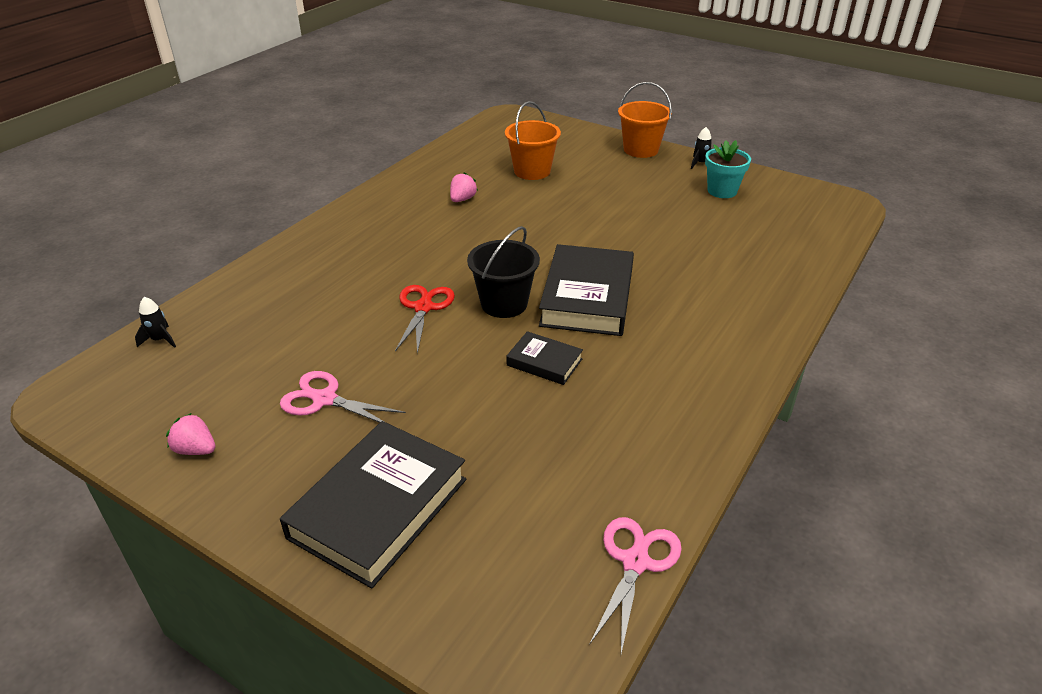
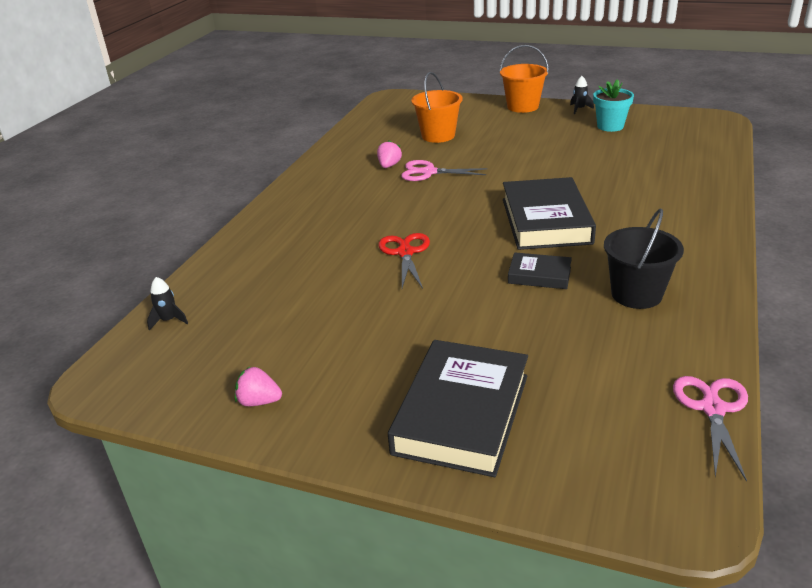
camera: 10 degrees left, 5 degrees down
(324, 399) = (358, 339): pink scissors -> pink scissors (428, 172)
(504, 304) = (476, 238): black bucket -> black bucket (636, 294)

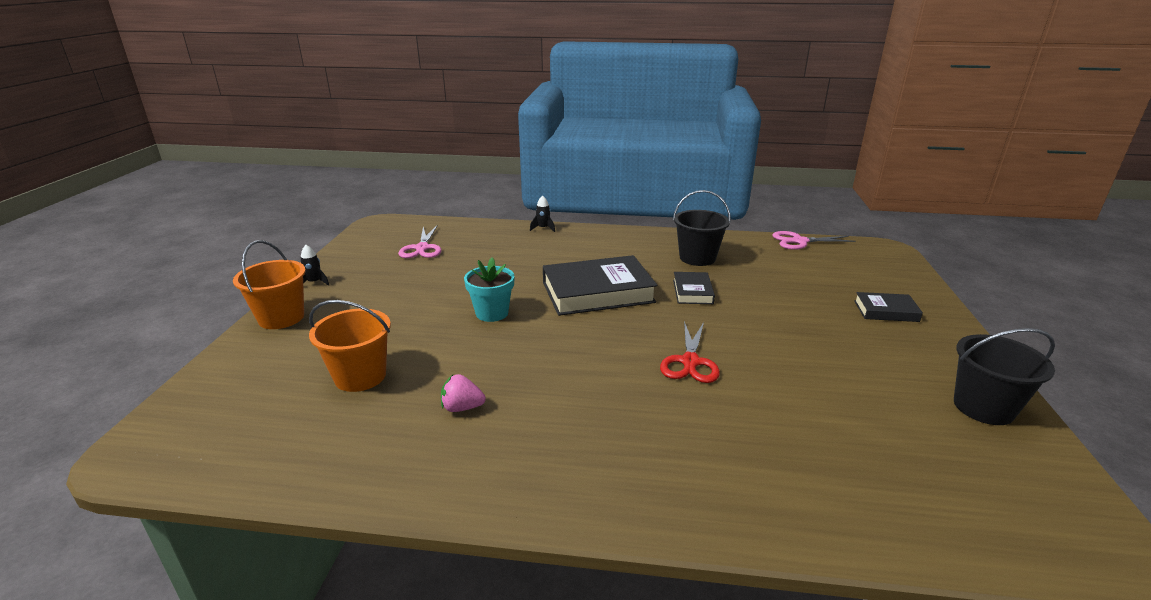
camera: 105 degrees left, 5 degrees down
(169, 320) = (955, 530): black rocket -> black rocket (543, 228)
(259, 401) = (983, 407): pink strawberry -> black bucket
(405, 252) = (690, 362): red scissors -> red scissors turned 60 degrees counterclockwise
(428, 172) = (487, 370): pink scissors -> pink scissors (422, 248)
(461, 413) = (886, 311): black book -> black book, size x0.50
(610, 126) = (376, 266): turquoise flower pot -> turquoise flower pot (492, 313)

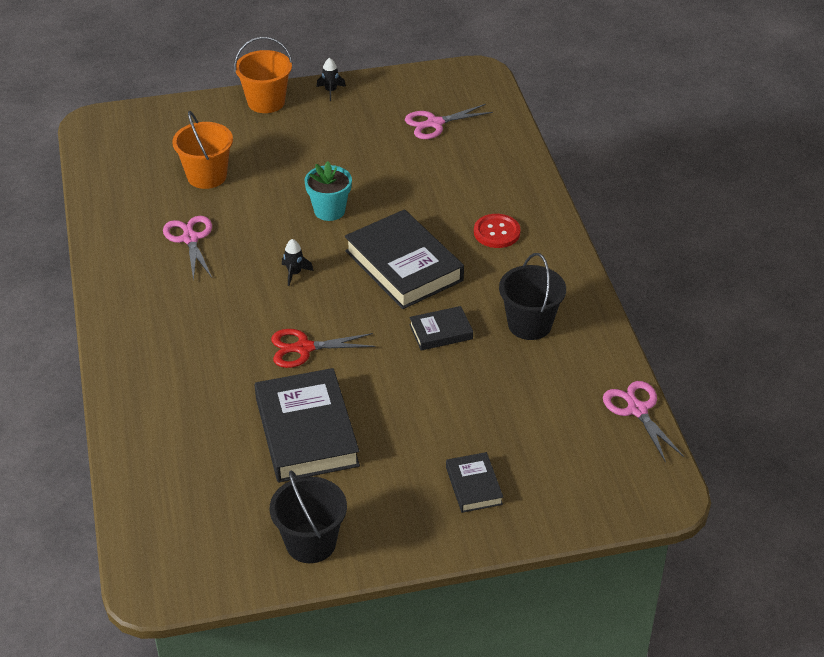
camera: 70 degrees right, 15 degrees up
(462, 408) = (190, 239): pink strawberry -> pink scissors
(543, 228) = (538, 189): black rocket -> black rocket (294, 273)
(582, 250) = (496, 232): none -> red button
(817, 382) = (306, 432): none -> black book

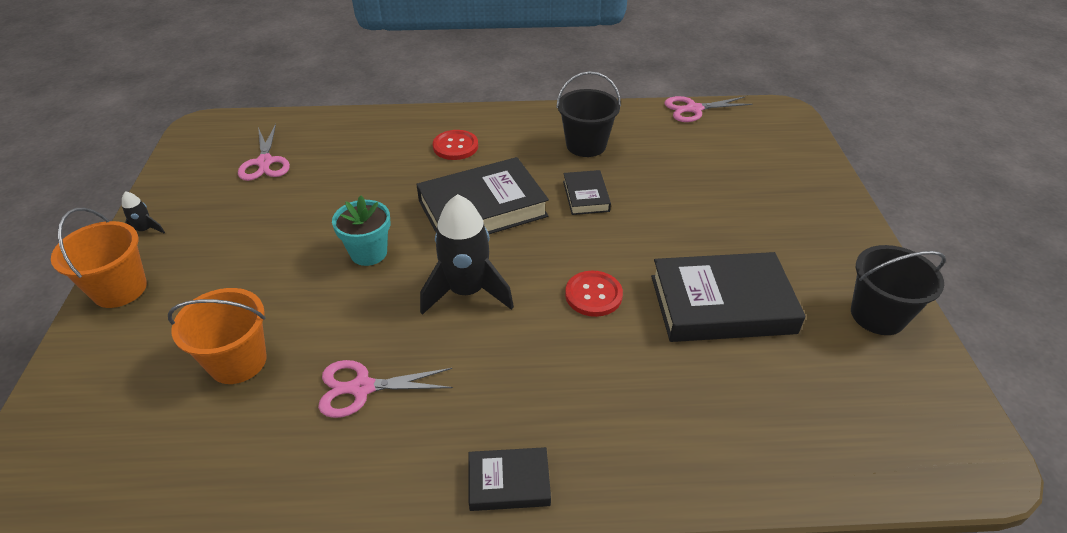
camera: 80 degrees left, 0 degrees up
(294, 273) = (466, 291): black rocket -> black rocket, size x2.27
(304, 348) = (593, 295): red scissors -> red button
(473, 486) = (786, 201): black book -> black book (509, 482)

